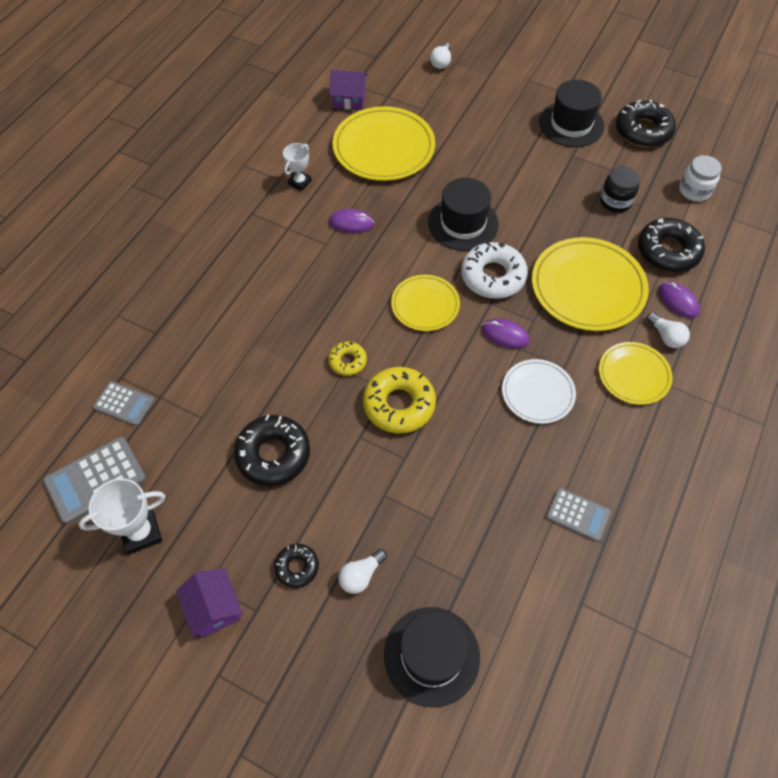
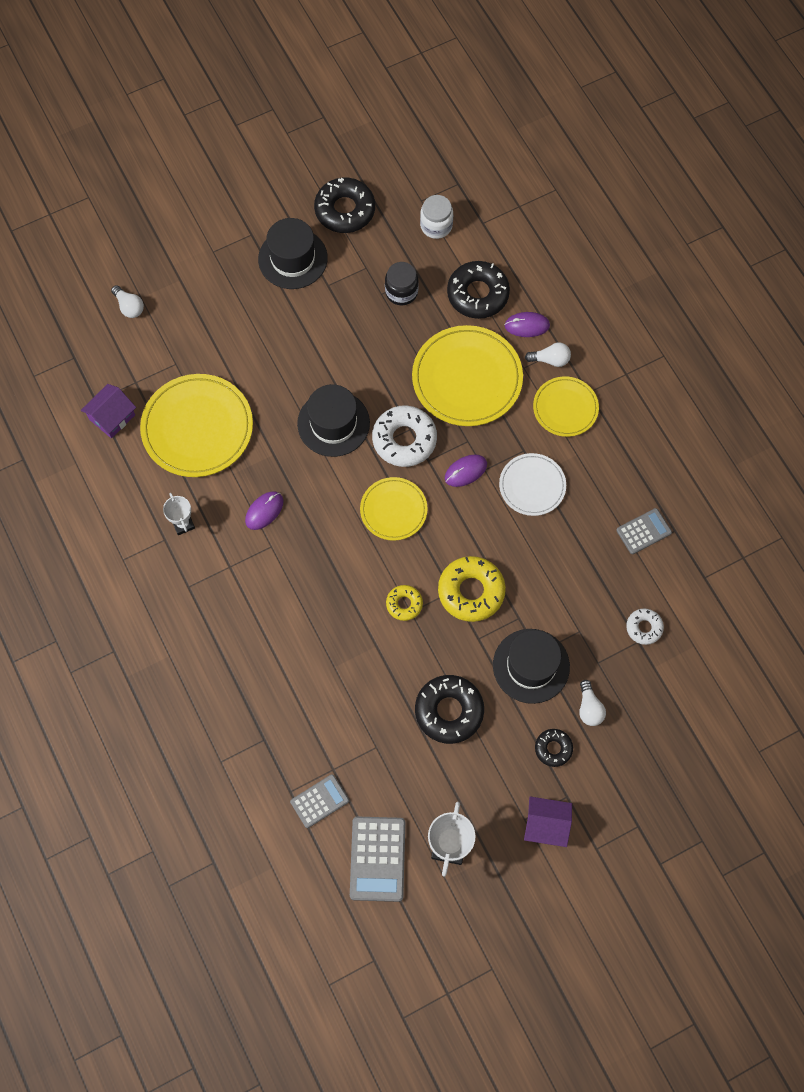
camera: 55 degrees left, 10 degrees up
(431, 656) = (676, 698): black hat -> black hat (531, 666)
(481, 576) = (644, 628): none -> white donut

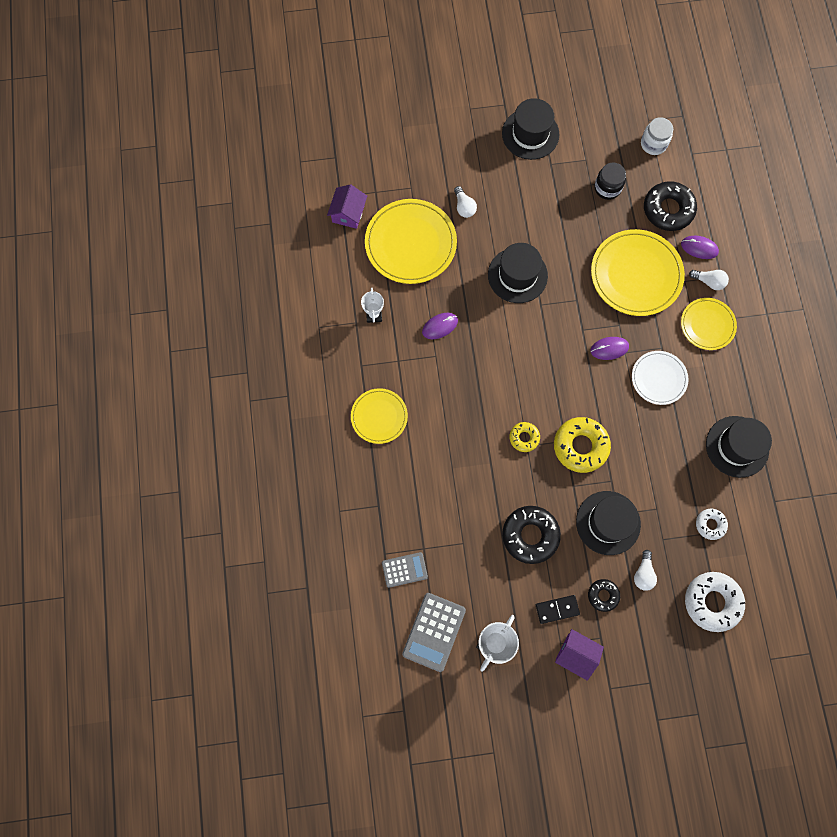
camera: 20 degrees right, 5 degrees up
(112, 417) = (348, 213): purple house -> purple house turned 45 degrees counterclockwise
(129, 307) = (391, 131): white light bulb -> white light bulb (464, 207)
(345, 210) = (584, 108): black donut -> none
(393, 510) = (541, 360): yellow plate -> yellow plate (379, 416)
(404, 439) = (569, 307): white donut -> white donut (712, 602)
(507, 782) = (557, 609): none -> black domino
(643, 531) = (737, 446): grey calculator -> black hat

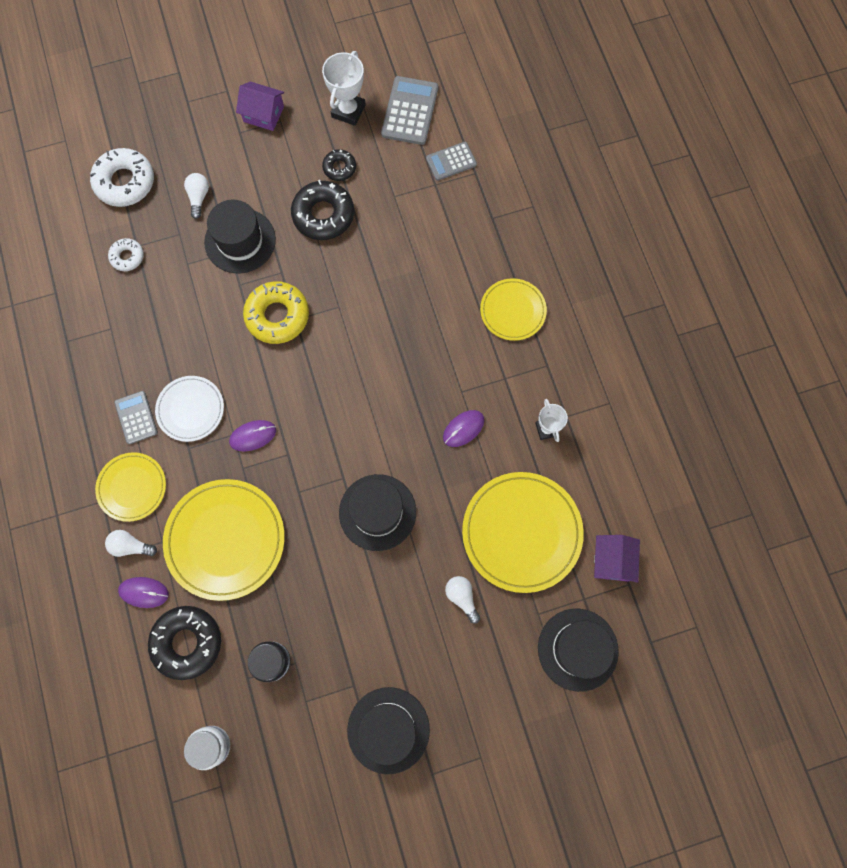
camera: 170 degrees right, 0 degrees up
(524, 438) = (343, 314): yellow donut -> none
(557, 609) = (287, 150): black domino -> none
(603, 595) = (240, 170): black donut -> black donut (339, 168)
(703, 379) = (136, 417): none -> grey calculator
(737, 446) = (96, 345): black hat -> black hat (577, 649)

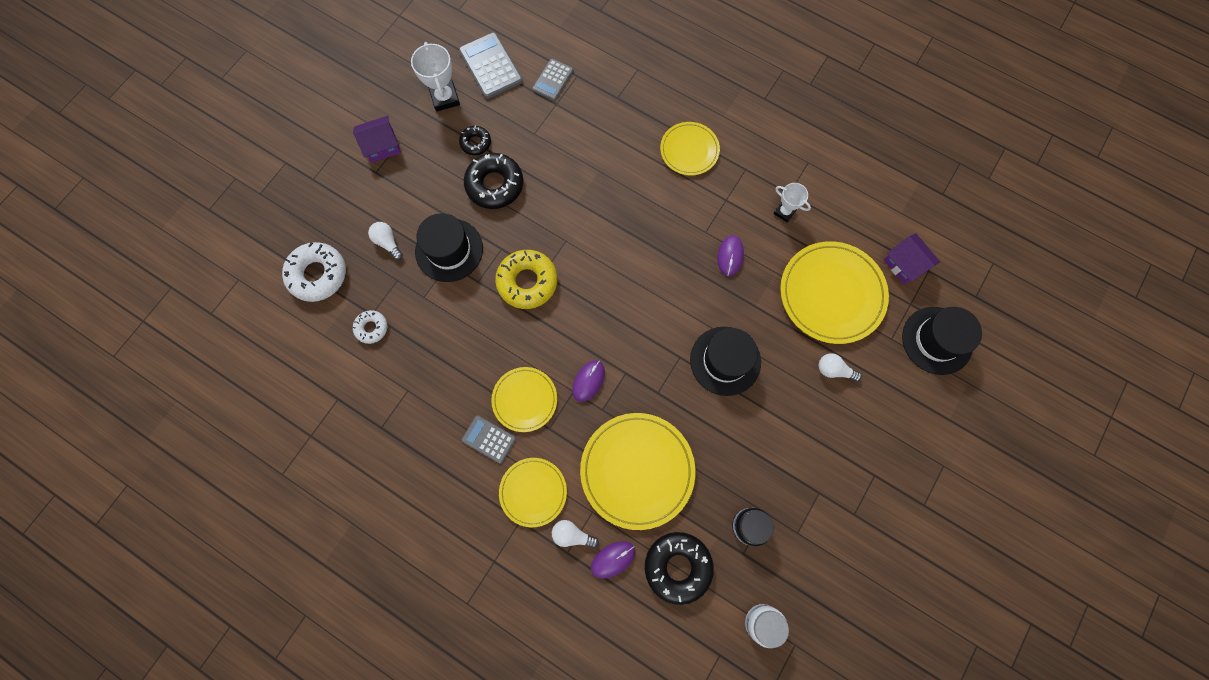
camera: 40 degrees left, 0 degrees up
(131, 546) = (572, 535): white light bulb -> white light bulb turned 45 degrees clockwise
(190, 409) = (524, 399): white plate -> yellow plate
(388, 730) = (869, 502): black hat -> none

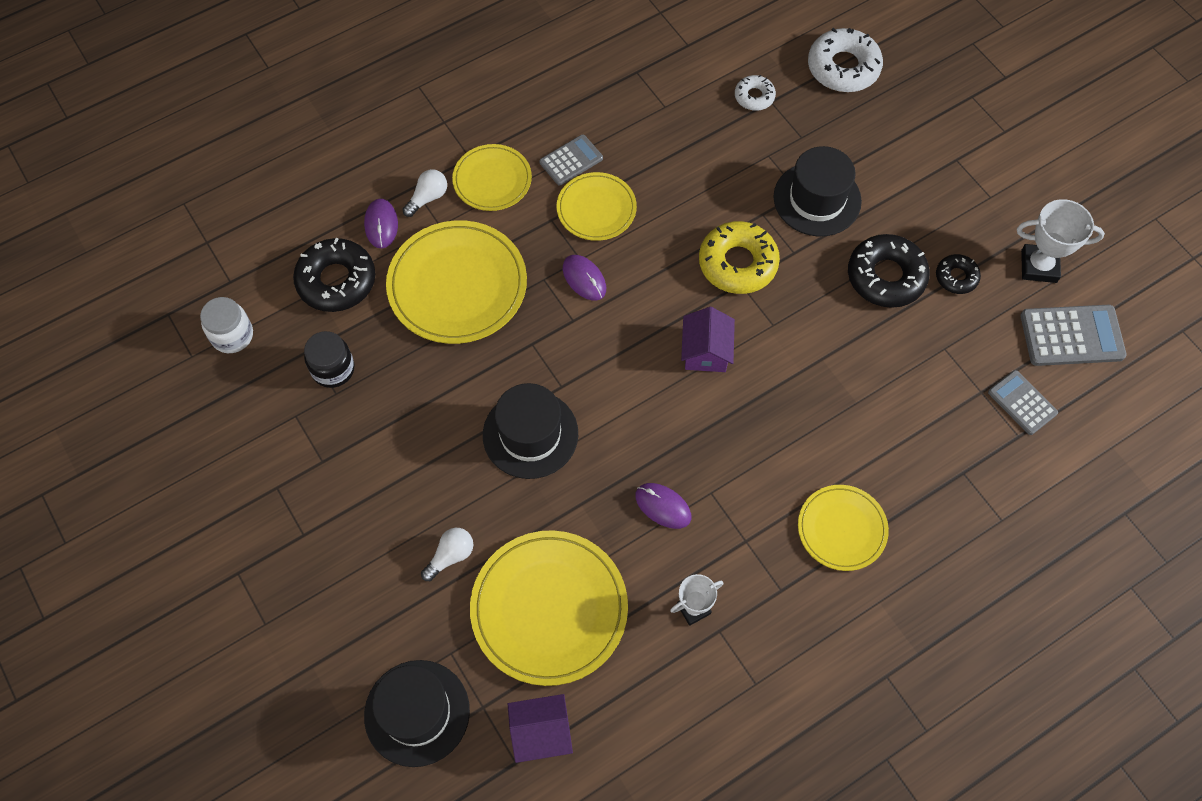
camera: 115 degrees right, 10 degrees down
(382, 146) = (991, 177): purple house -> purple house (706, 351)
(387, 242) = (854, 143): white light bulb -> none

